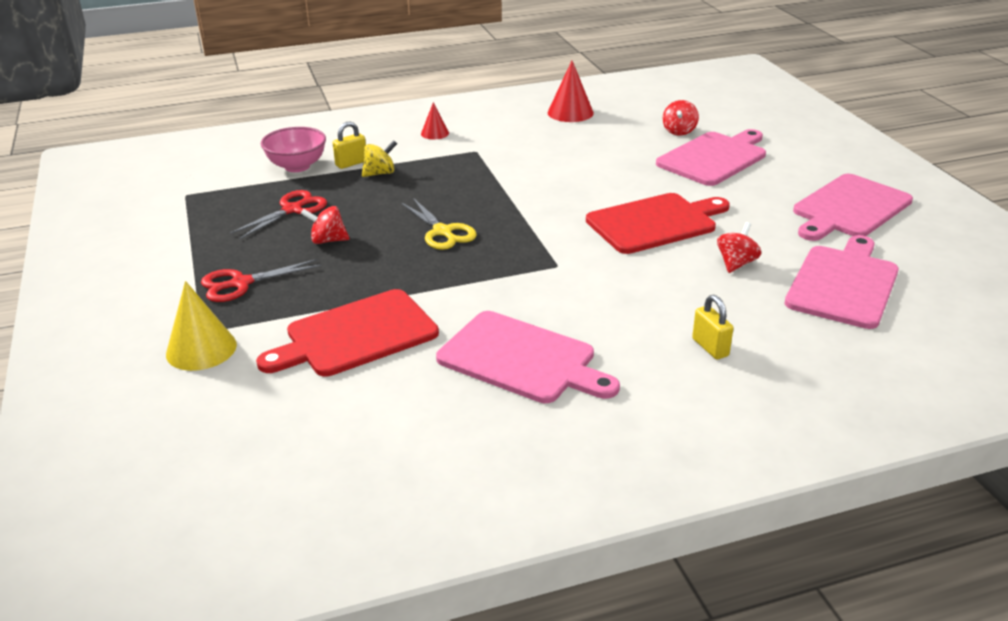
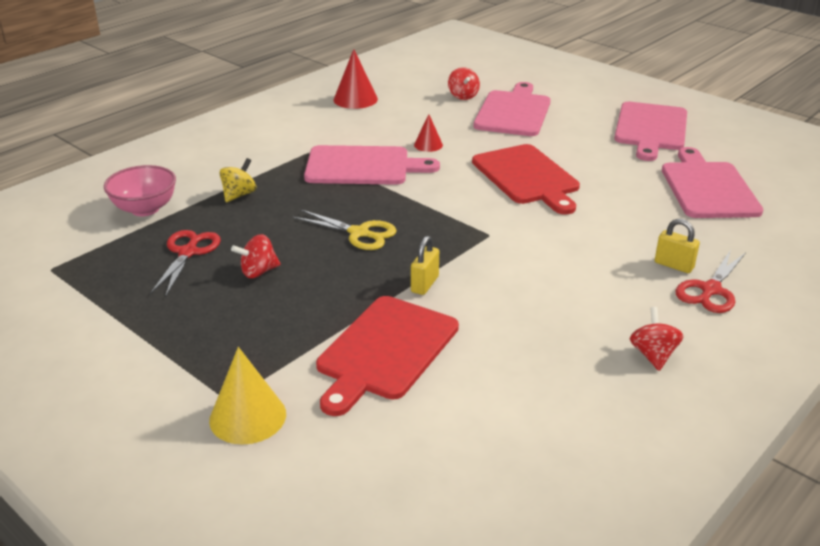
camera: 30 degrees left, 0 degrees up
(241, 283) = (216, 339): red scissors -> red scissors (710, 290)
(351, 163) = (199, 192): yellow padlock -> yellow padlock (424, 284)
(435, 133) = (251, 145): red cone -> red cone (428, 145)
(521, 359) = (548, 323): pink cutting board -> pink cutting board (362, 166)
(655, 223) = (527, 177): red cutting board -> red cutting board turned 120 degrees clockwise
(736, 263) = (621, 193): red spinning top -> red spinning top (653, 355)

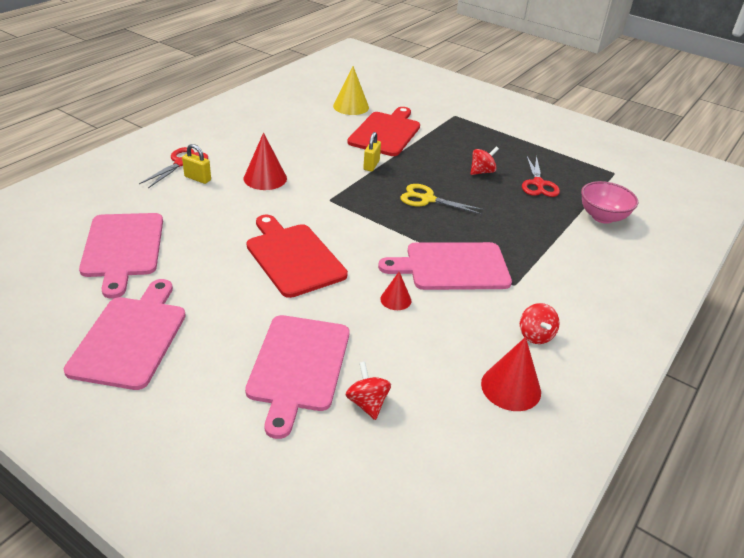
camera: 170 degrees right, 5 degrees up
(239, 195) = (541, 232): yellow spinning top -> none
(247, 417) = (441, 110): yellow cone -> yellow cone (351, 106)
(580, 265) = (265, 178): none -> red cone
(653, 355) = (238, 131): red spinning top -> red spinning top (535, 335)

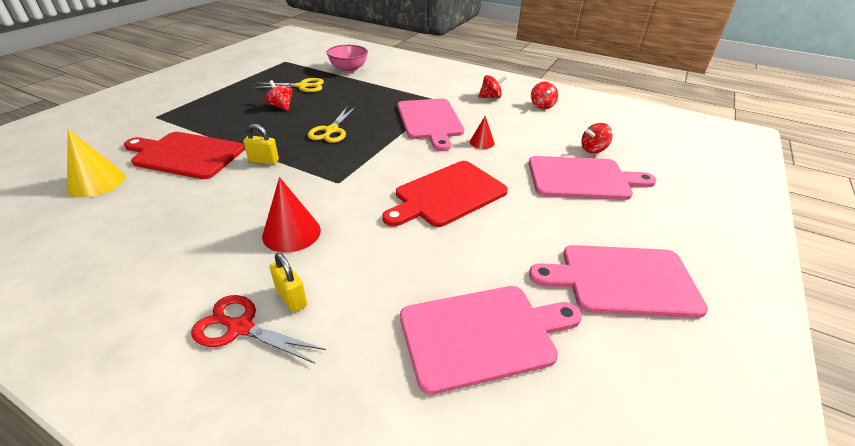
camera: 95 degrees left, 0 degrees up
(197, 178) = (291, 298): yellow padlock -> yellow padlock turned 60 degrees counterclockwise
(511, 387) = (542, 106): red cone -> red spinning top
(538, 184) = (302, 86): red scissors -> yellow scissors

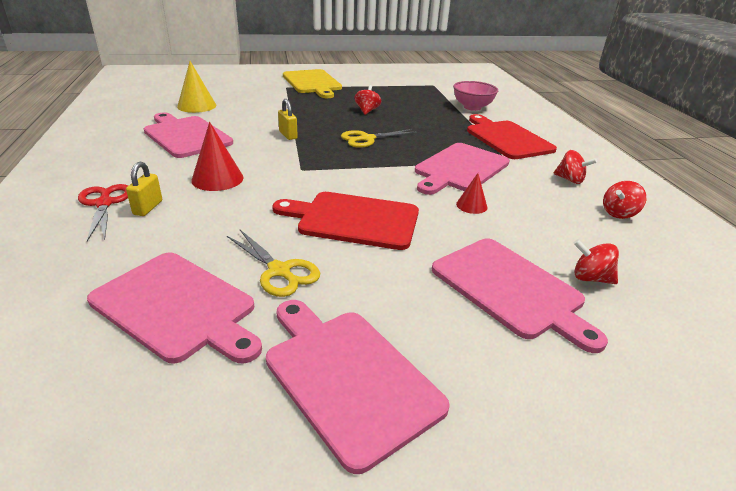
camera: 50 degrees right, 5 degrees down
(163, 217) = (186, 136): none -> pink cutting board
(174, 101) = (312, 83): none -> yellow cutting board
(186, 155) = (258, 112): red cutting board -> red cutting board (507, 138)
(302, 86) = (409, 104): yellow scissors -> yellow scissors (279, 271)

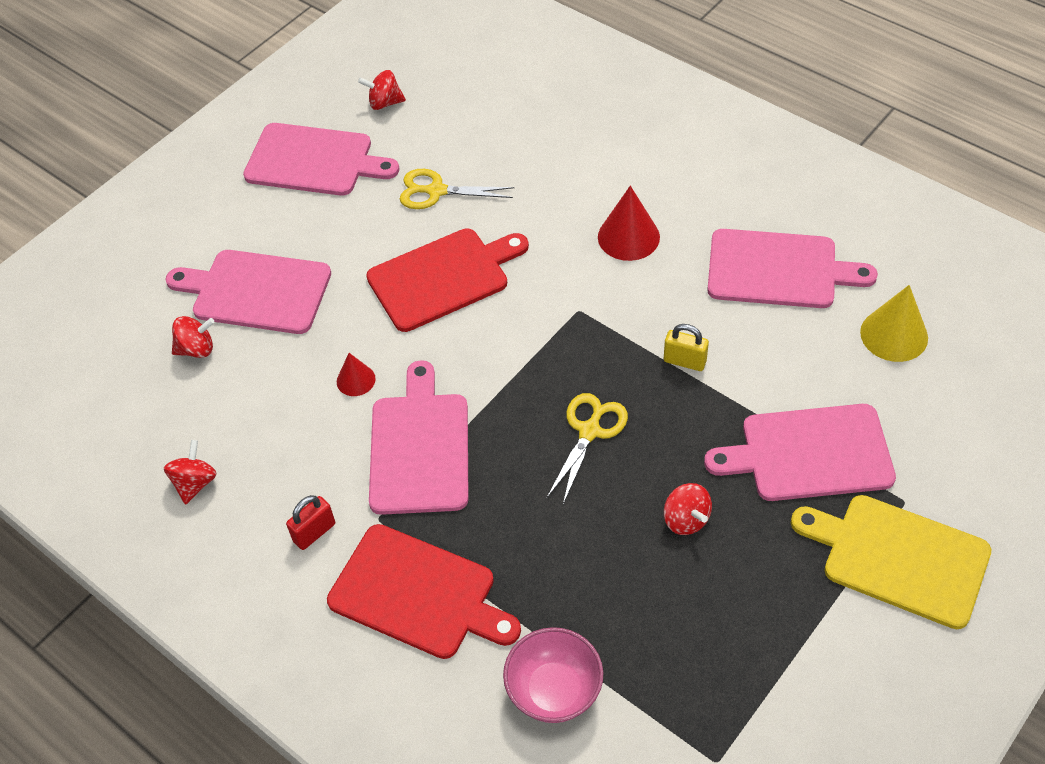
camera: 145 degrees right, 20 degrees up
(104, 203) = (658, 148): red scissors -> none
(148, 208) = (619, 169): yellow padlock -> none
(177, 307) = (462, 128): pink cutting board -> pink cutting board (809, 453)
(547, 170) = (314, 532): none -> red padlock
(570, 180) = (275, 525): red spinning top -> red spinning top (384, 103)

